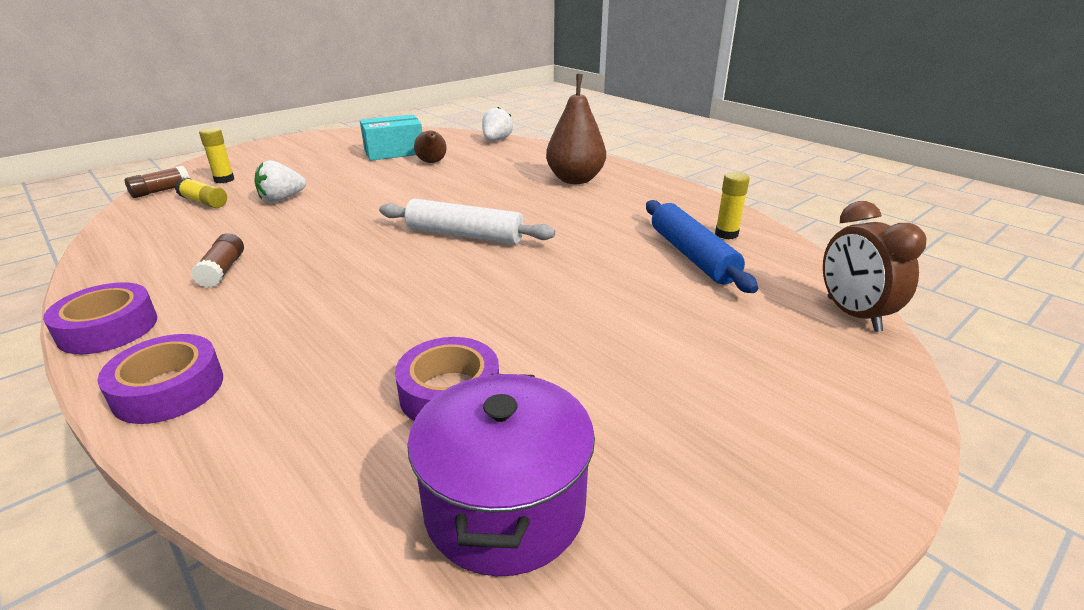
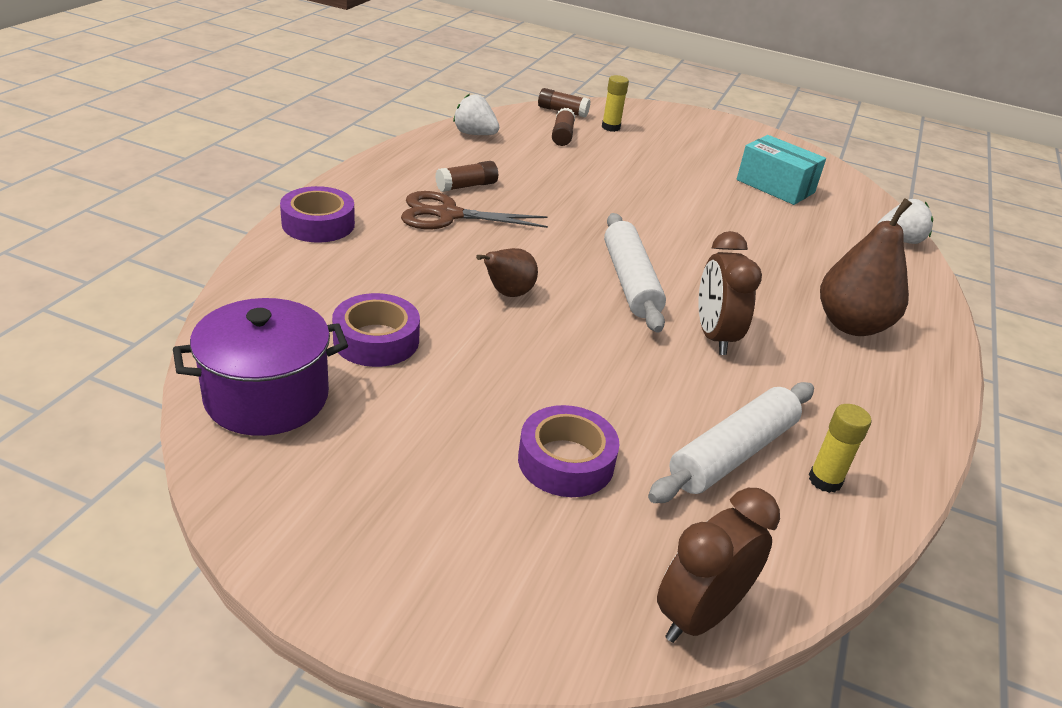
camera: 60 degrees right, 5 degrees up
(108, 328) = (366, 176): purple tape -> purple tape (566, 461)
(204, 202) = (562, 136): yellow glue stick -> brown glue stick
(263, 294) = (447, 215): none -> brown scissors
(282, 199) = (603, 166): white strawberry -> white strawberry (474, 134)
(432, 163) = (777, 216): brown pear -> brown pear (507, 294)
(559, 224) = (714, 336): none -> brown clock
(692, 255) = (732, 453): blue rolling pin -> white rolling pin

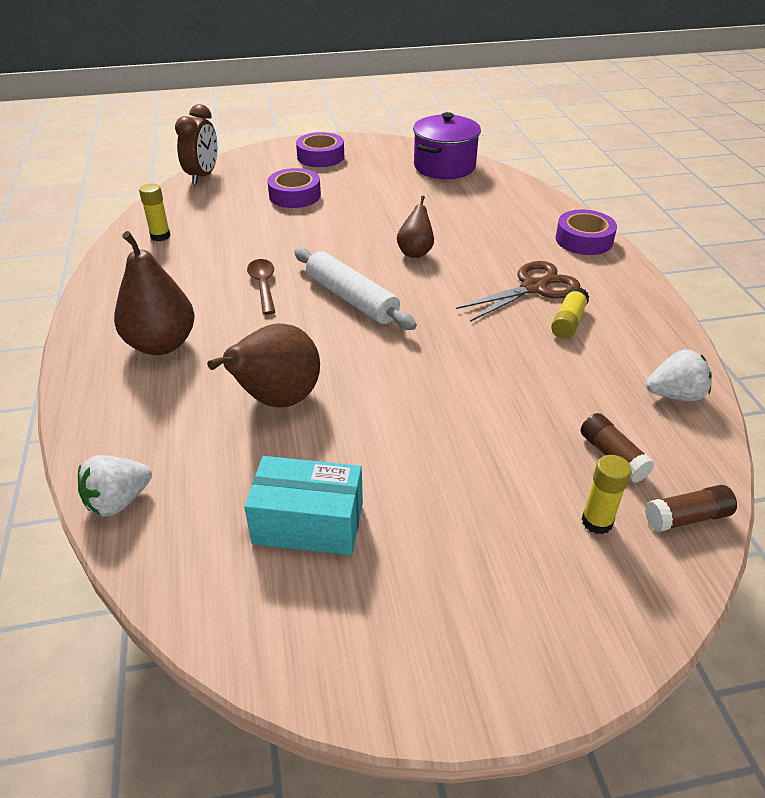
camera: 150 degrees right, 5 degrees up
(376, 340) = (441, 201): purple tape -> purple tape (320, 157)
(466, 186) = (568, 322): brown glue stick -> yellow glue stick
(714, 336) = (263, 285): brown clock -> brown spoon
(732, 453) = (216, 228): white rolling pin -> none
(760, 242) = (277, 400): none -> brown pear

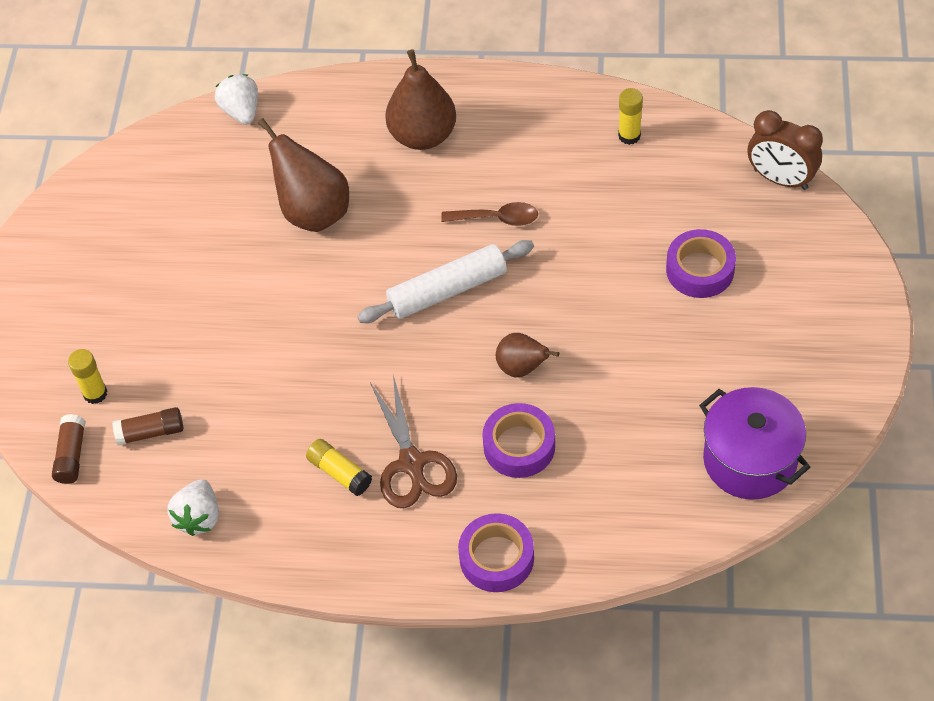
camera: 110 degrees right, 15 degrees up
(308, 523) = (174, 216): turquoise box -> none
(320, 157) = (816, 314): purple tape -> purple tape (519, 446)

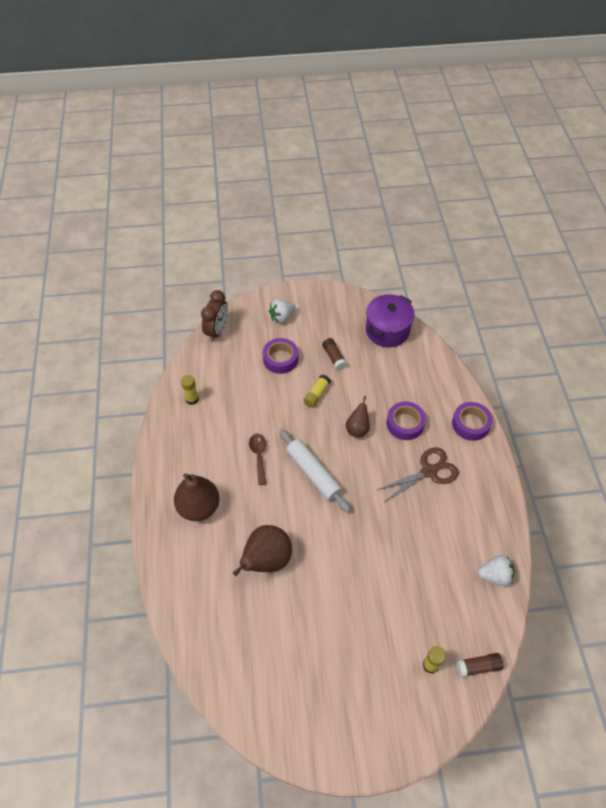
camera: 105 degrees left, 0 degrees up
(150, 432) = (448, 620): brown glue stick -> brown glue stick (334, 357)
(241, 111) = (184, 629): white strawberry -> white strawberry (282, 317)
(340, 473) = (445, 506): yellow glue stick -> yellow glue stick (317, 394)

